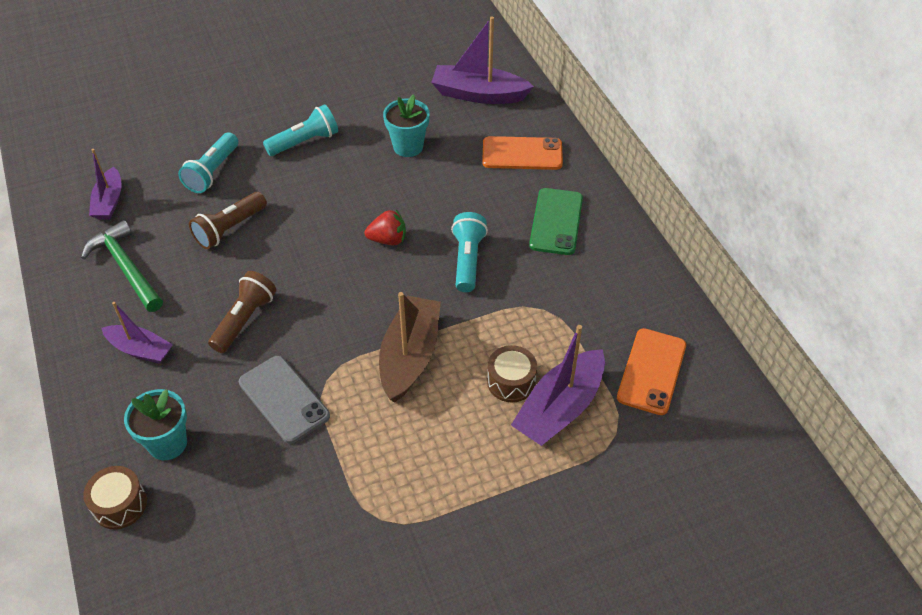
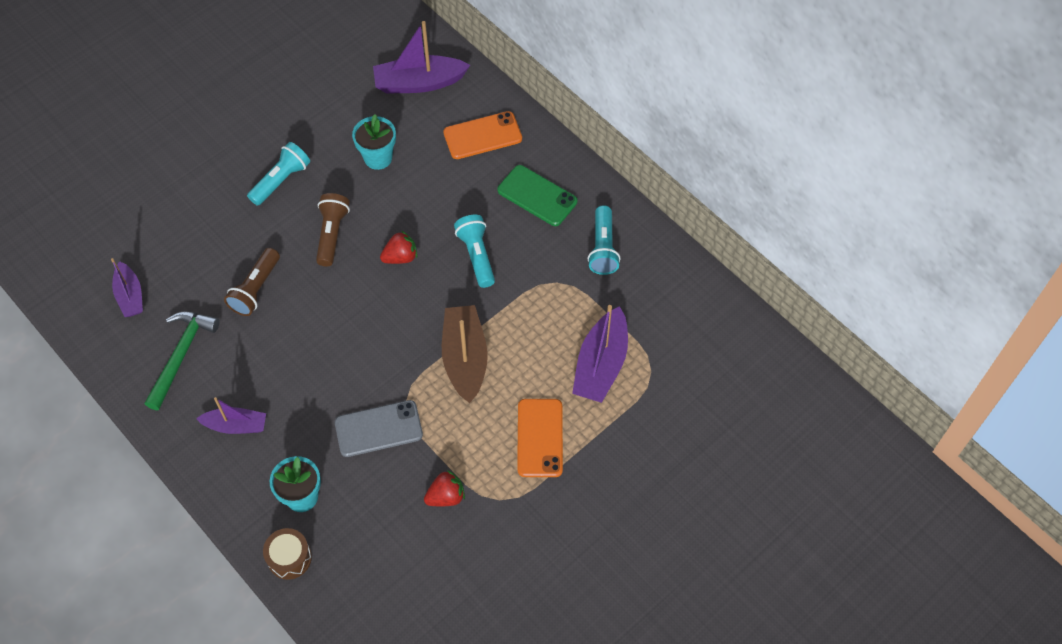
camera: 20 degrees left, 10 degrees up
(126, 267) = (182, 355): green hammer -> green hammer turned 75 degrees clockwise
(213, 172) = (211, 237): turquoise flashlight -> turquoise flashlight (603, 248)
(244, 320) = (312, 370): brown flashlight -> brown flashlight (332, 234)
(284, 399) = (378, 429): grey phone -> grey phone turned 45 degrees counterclockwise
(322, 495) = (446, 496): none -> red strawberry
(511, 382) = (554, 354): brown drum -> none
(556, 221) = (537, 196): green phone -> green phone turned 45 degrees counterclockwise
(651, 371) = (661, 310): orange phone -> orange phone (540, 438)

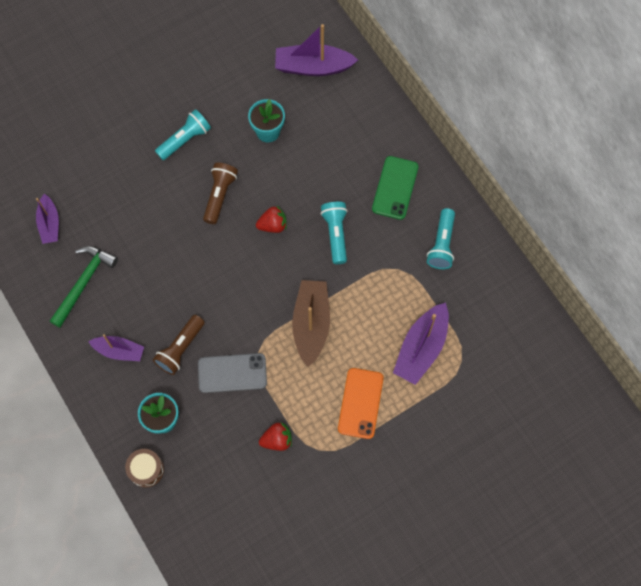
camera: 10 degrees right, 10 degrees up
(256, 289) = (151, 234): brown flashlight -> brown flashlight (180, 348)
(482, 136) = (358, 125): orange phone -> none
(537, 196) = (395, 188): green phone -> green phone turned 60 degrees clockwise

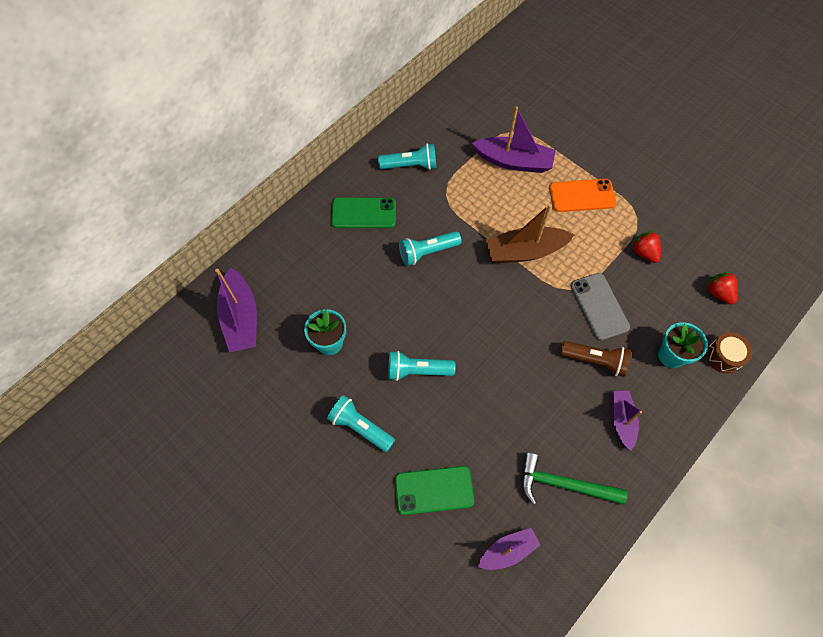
camera: 105 degrees left, 5 degrees down
(115, 182) = (434, 490): none -> green phone
(219, 195) = (417, 370): brown flashlight -> turquoise flashlight
(273, 225) = (435, 310): red strawberry -> red strawberry (718, 293)

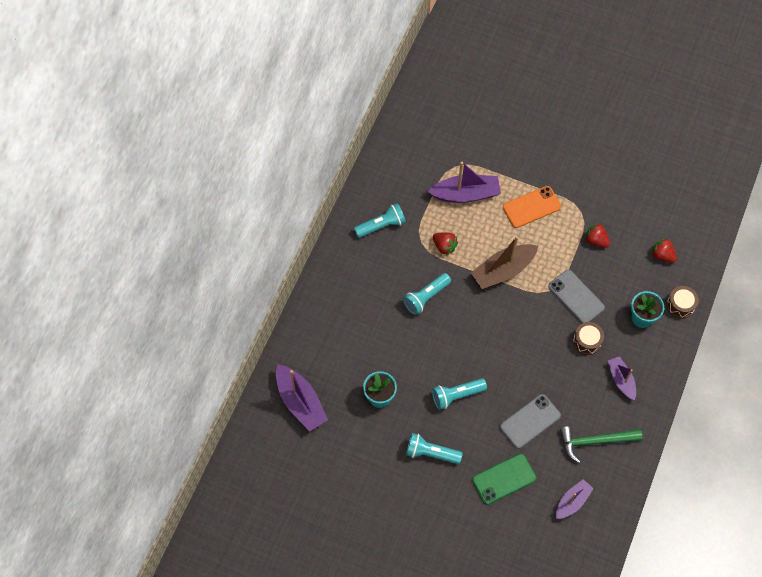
camera: 20 degrees left, 0 degrees up
(363, 213) = (360, 281): green phone -> none
(469, 206) = (444, 246): none -> red strawberry
(492, 431) = (530, 421): none -> grey phone
(595, 360) = (587, 341): brown flashlight -> brown drum

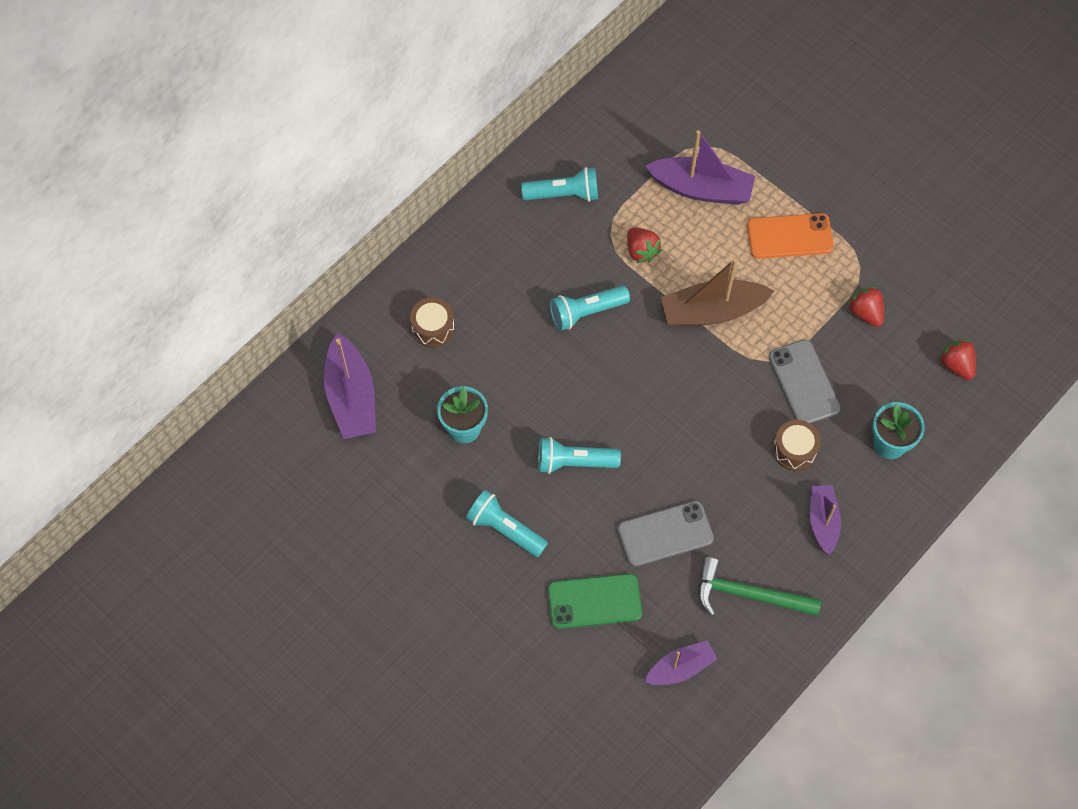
camera: 20 degrees right, 0 degrees up
(680, 305) = (955, 445): brown drum -> brown drum (433, 328)

